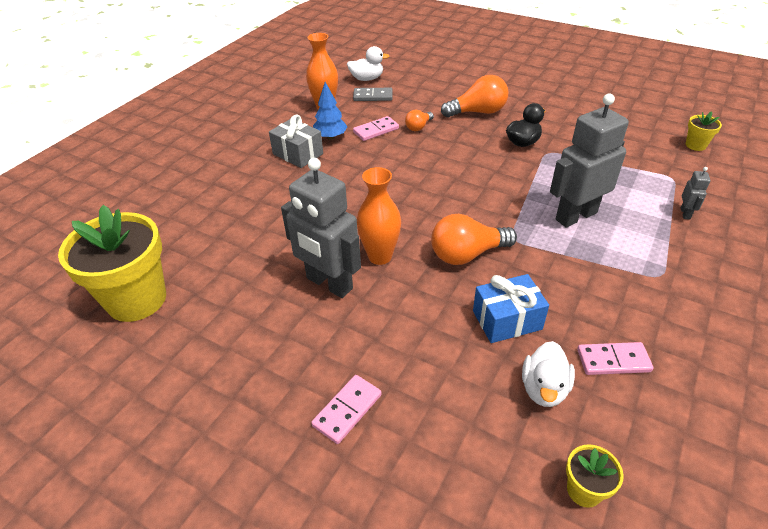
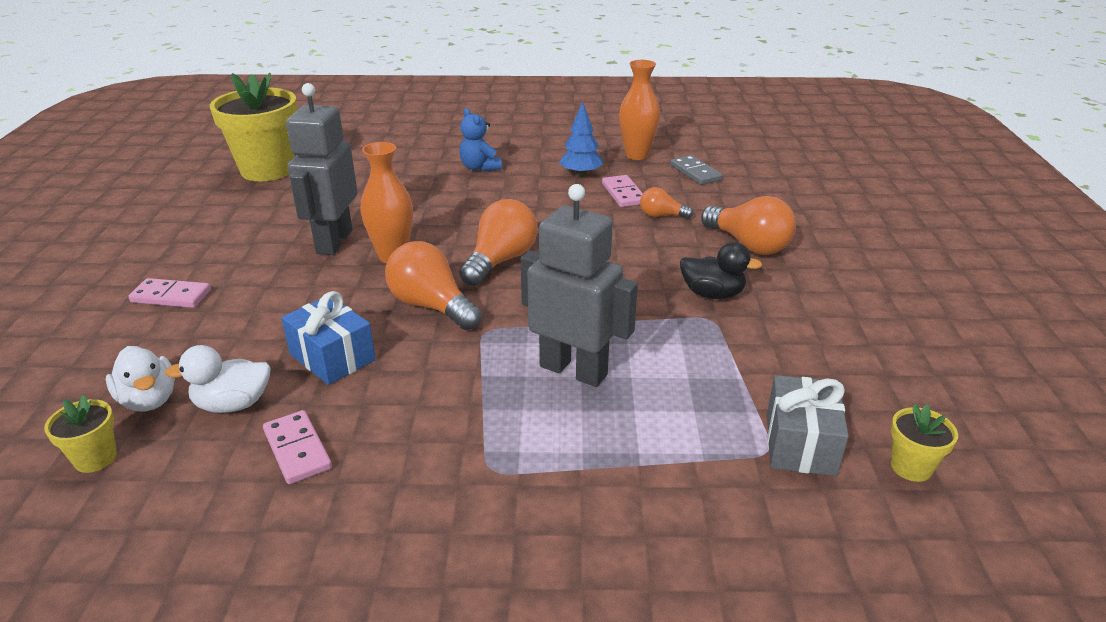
camera: 60 degrees right, 10 degrees down
(271, 176) = (479, 167): none -> blue teddy bear
(298, 154) = (531, 168): grey gift -> grey gift (800, 444)
(367, 79) = (730, 159): white duck -> white duck (149, 400)
(376, 130) = (623, 194): pink domino -> pink domino turned 45 degrees clockwise
(426, 207) = (500, 261): none -> orange light bulb
(685, 213) = (673, 478): grey robot -> none

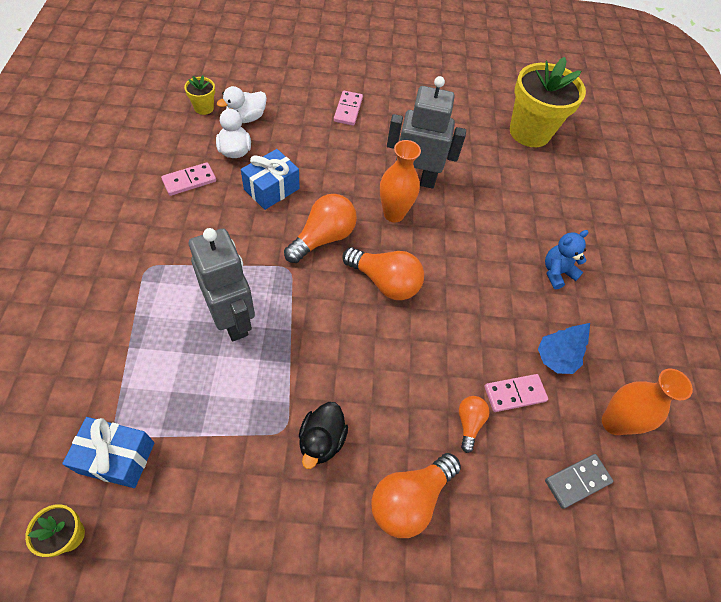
camera: 85 degrees right, 25 degrees up
(573, 370) = (233, 319): grey robot -> grey robot turned 60 degrees counterclockwise
(800, 444) = (117, 457): grey gift -> blue gift

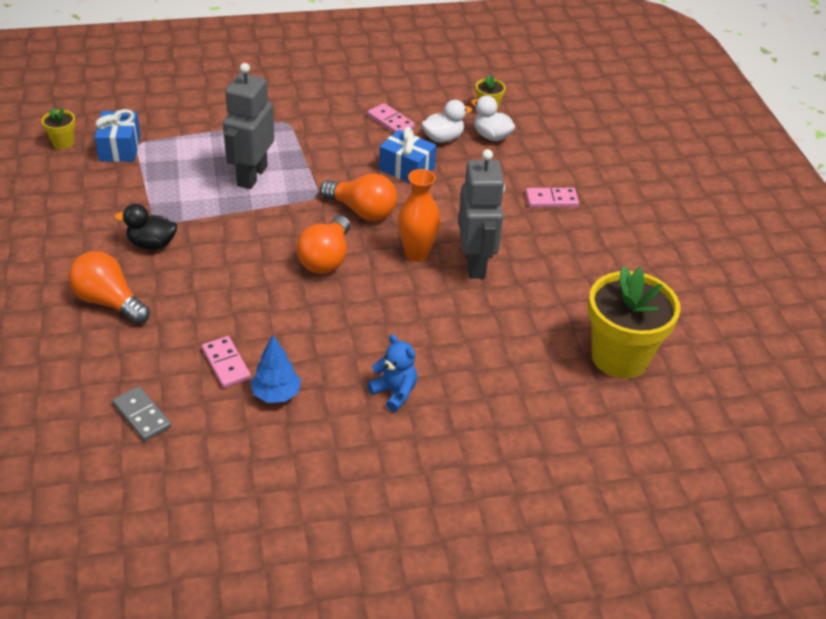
camera: 80 degrees right, 15 degrees down
(233, 319) = (252, 176): grey robot -> grey robot turned 150 degrees clockwise
(469, 423) = (187, 333): orange light bulb -> none
(614, 422) = (212, 446): orange vase -> none

